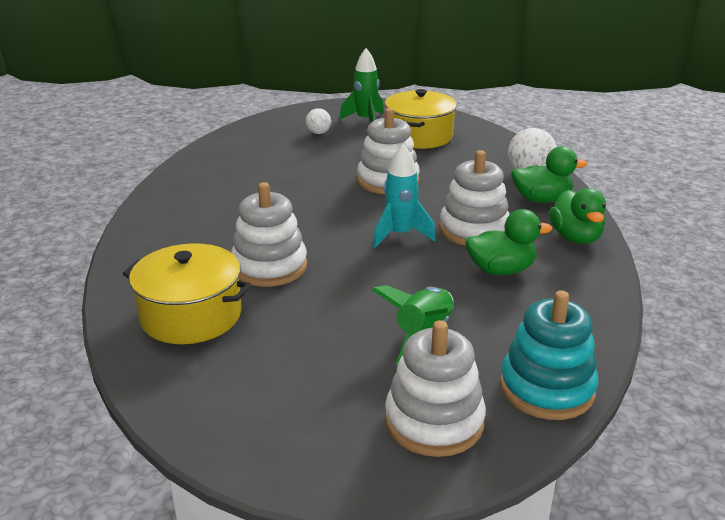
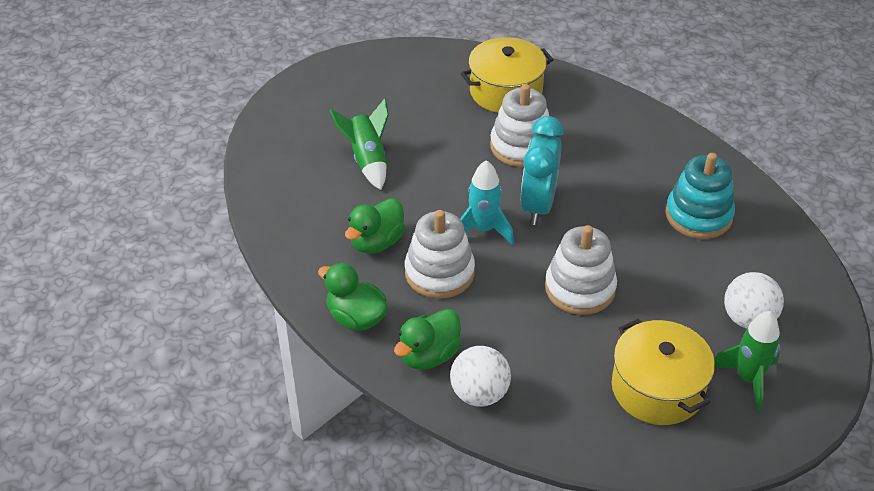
camera: 135 degrees right, 15 degrees up
(318, 133) = (748, 319): white ball -> white ball, size x1.68
(333, 227) = (538, 205): none -> turquoise clock
(434, 421) = (306, 117): white stacking toy -> none
(547, 388) = (267, 169): turquoise stacking toy -> turquoise stacking toy (698, 215)

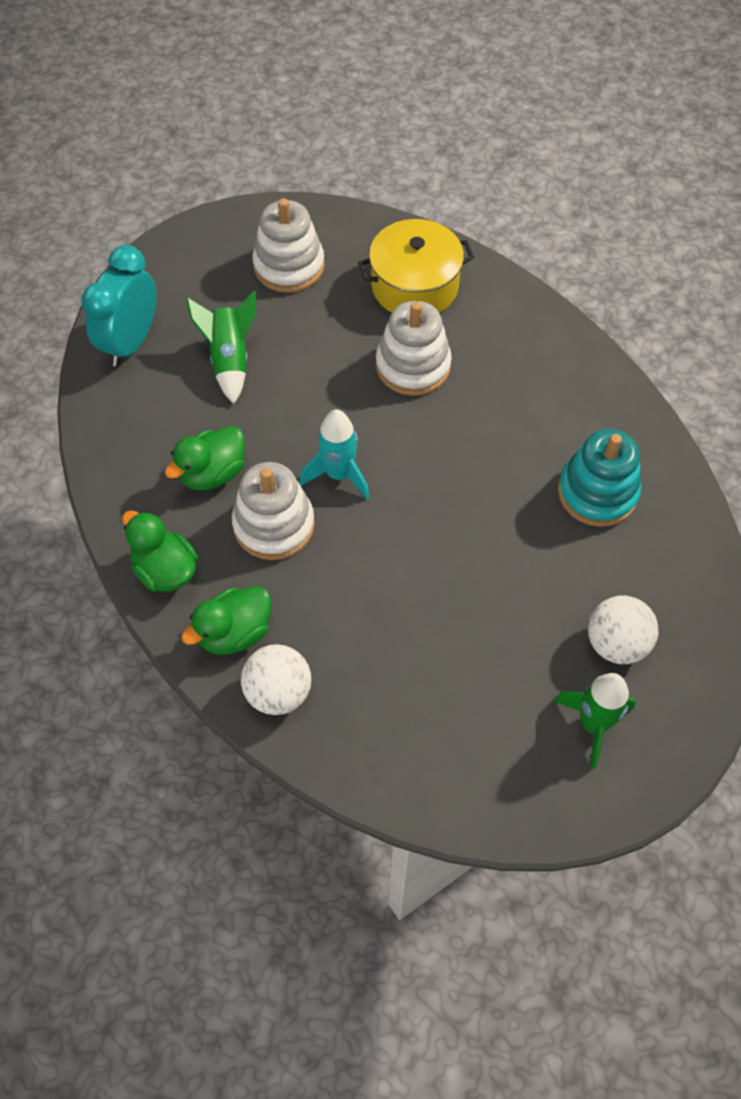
camera: 10 degrees right, 15 degrees up
(538, 205) = (411, 450): turquoise clock -> turquoise clock (131, 342)
(580, 288) = (430, 571): white stacking toy -> white stacking toy (289, 266)
(657, 388) = (483, 719): yellow pot -> none

